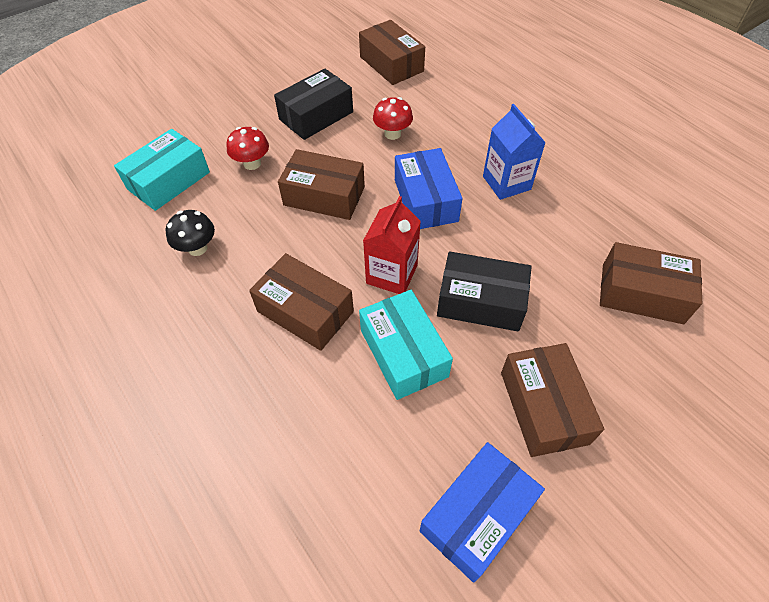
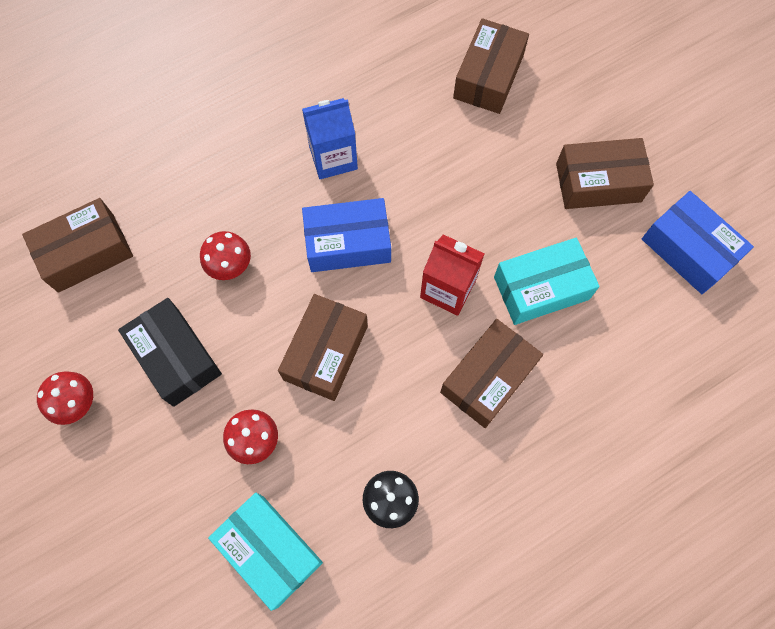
camera: 85 degrees left, 15 degrees up
(281, 76) = (77, 403): none -> red mushroom
(480, 301) = (487, 211): black box -> none

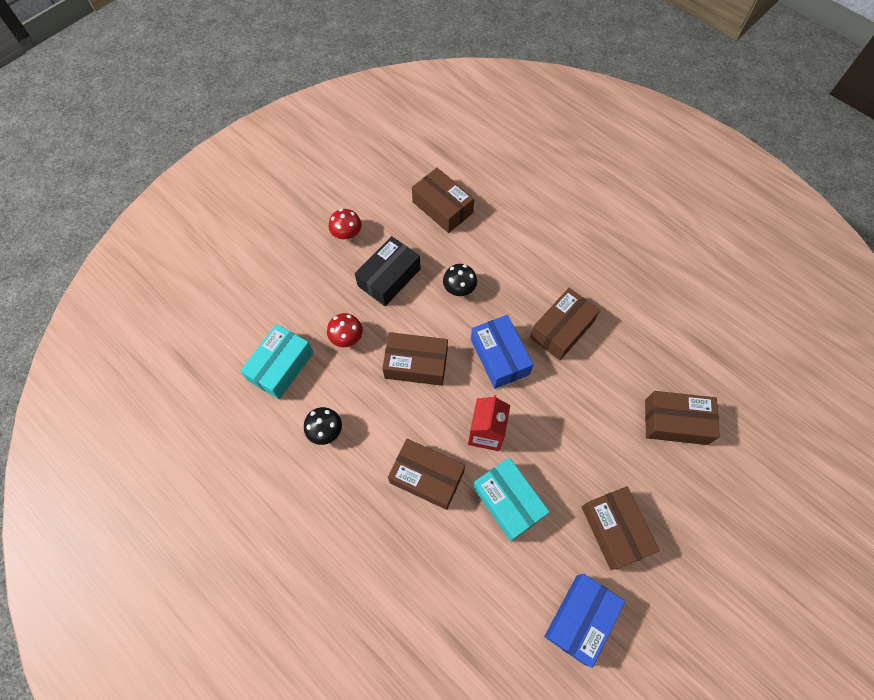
camera: 75 degrees right, 5 degrees down
(230, 266) = (459, 289): red mushroom -> black mushroom
(333, 158) = (561, 329): blue carton -> brown box

